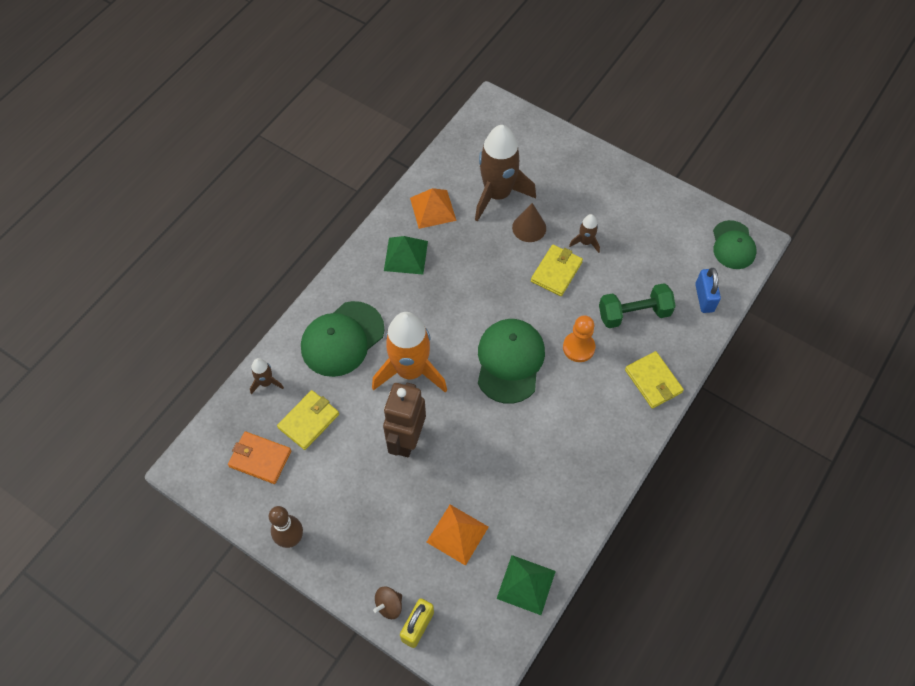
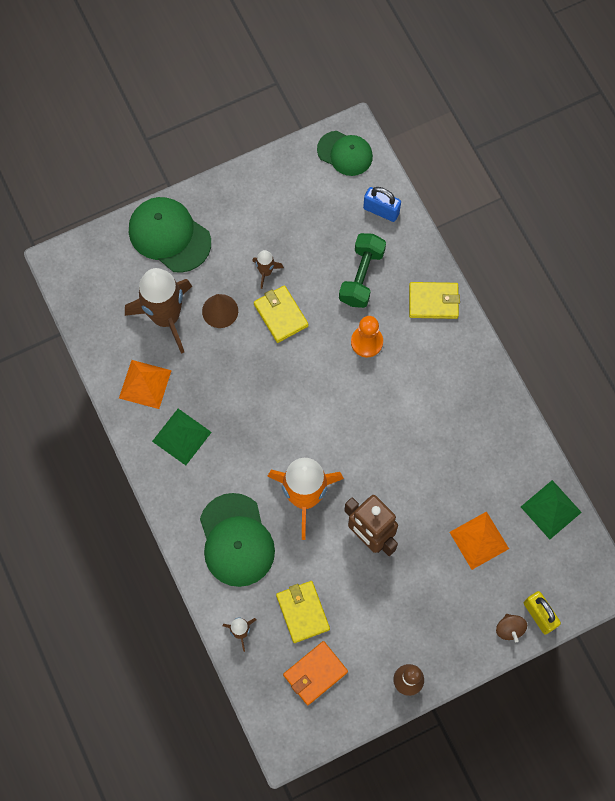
camera: 60 degrees left, 10 degrees up
(509, 361) = (346, 407): green cap -> green cap (169, 236)

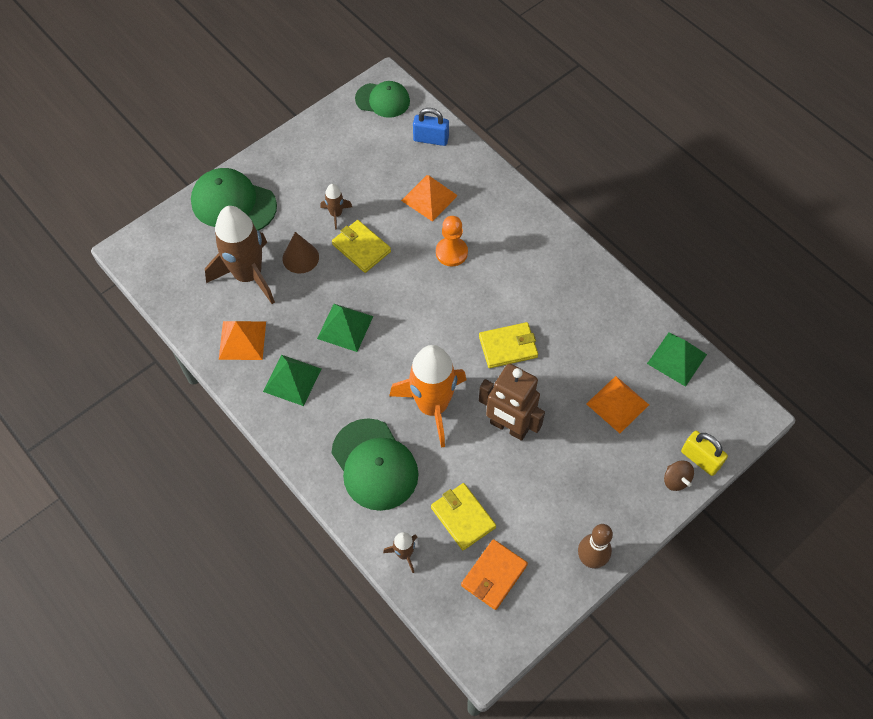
camera: 15 degrees left, 10 degrees down
(244, 395) = (345, 327): none -> green pyramid
(361, 276) = (429, 198): green dumbbell -> orange pyramid
(433, 301) = (504, 204): yellow wallet -> yellow wallet (508, 347)

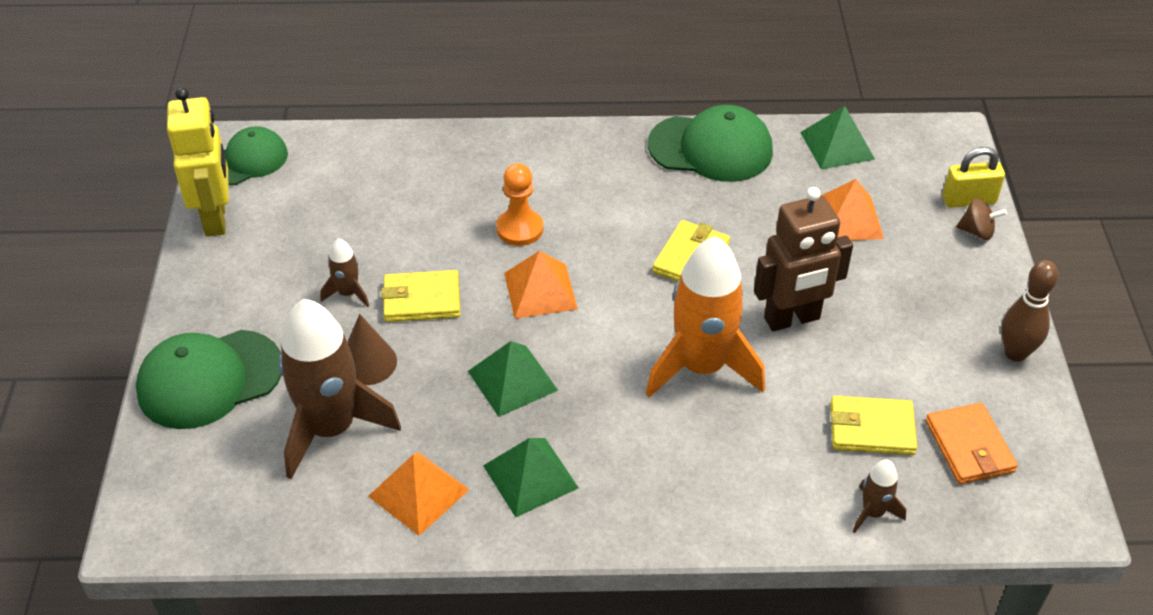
camera: 50 degrees left, 15 degrees down
(332, 121) = (216, 218): none -> yellow robot
(374, 464) = (728, 467): green cap -> green cap (710, 148)
(429, 198) = (427, 203): orange pyramid -> orange pyramid (540, 291)
(431, 139) = (352, 155): blue padlock -> none

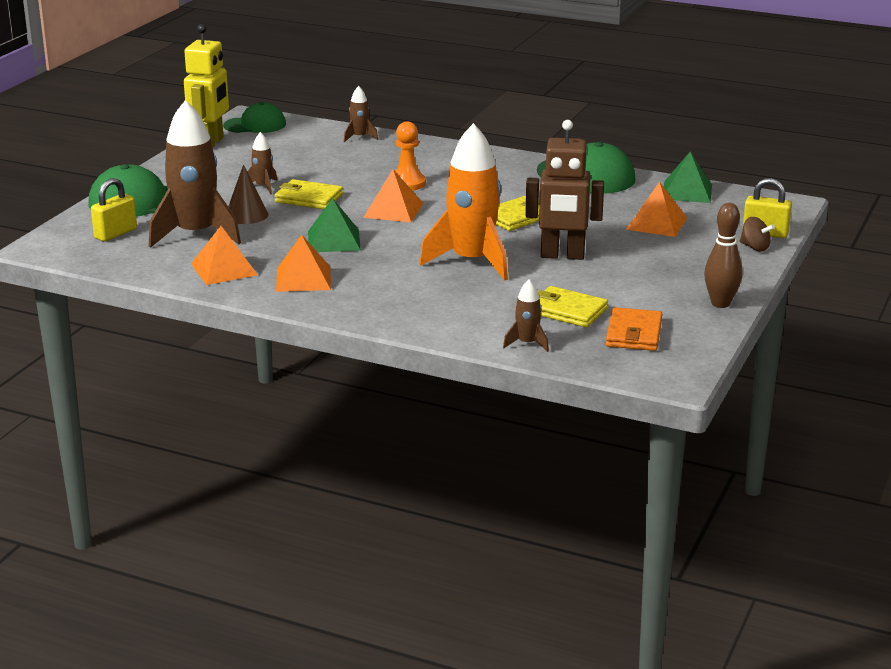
camera: 25 degrees right, 20 degrees down
(223, 464) = (115, 234): none -> yellow padlock
(397, 148) = (359, 137): none -> brown rocket
(530, 476) = (303, 279): green pyramid -> orange pyramid

